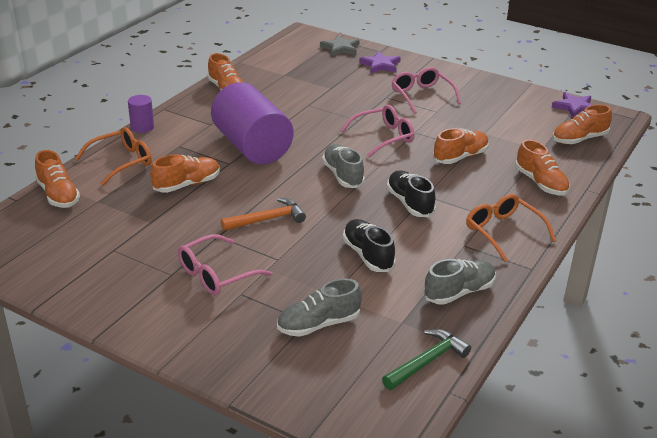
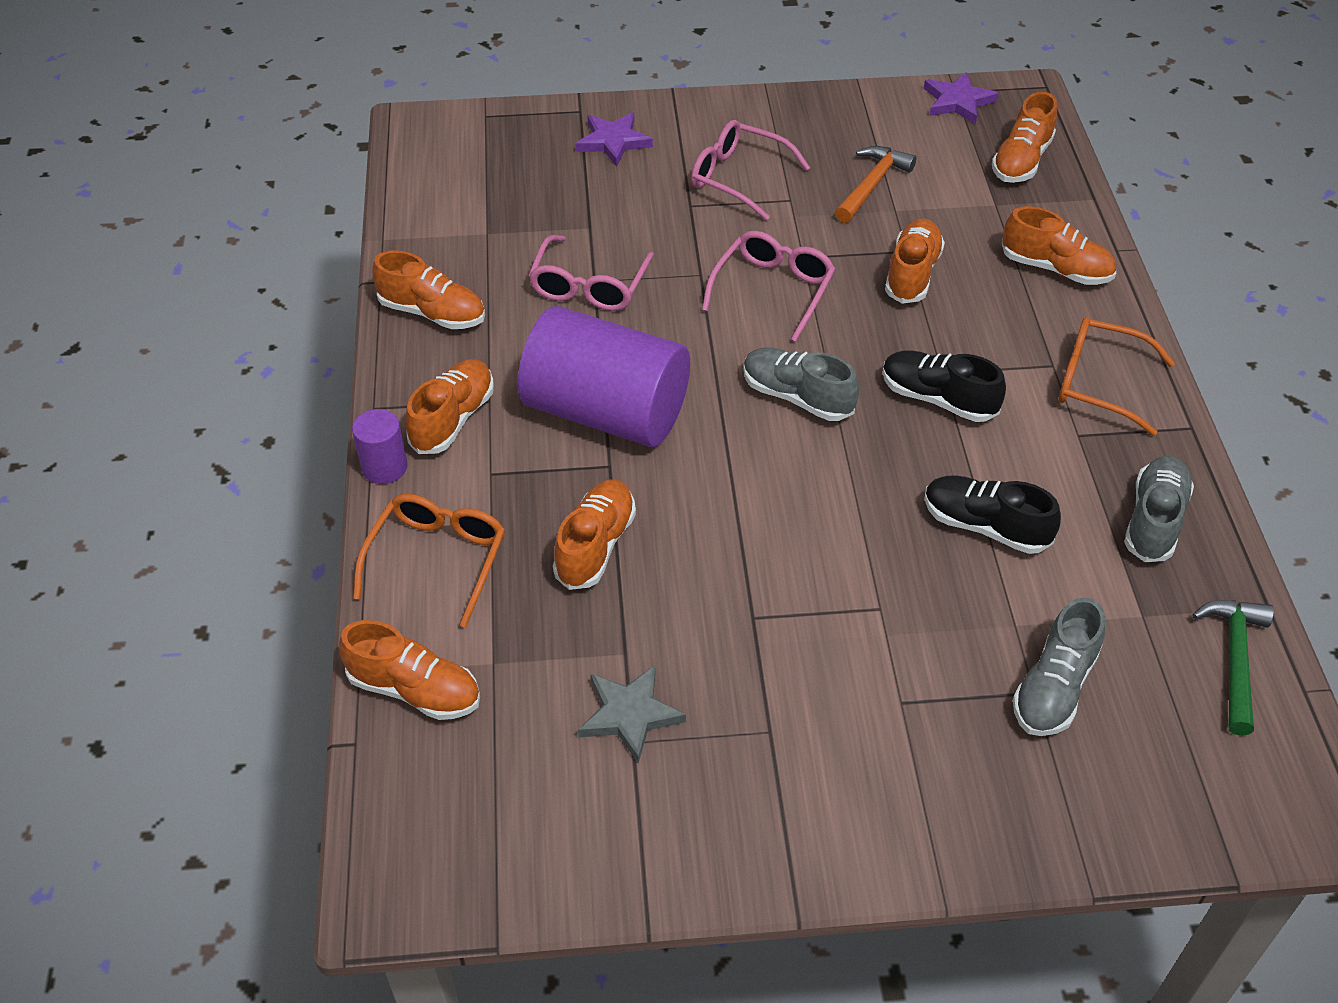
camera: 35 degrees left, 15 degrees up
(188, 124) = (453, 419): none -> orange shoe
(216, 274) = (831, 690): pink glasses -> pink glasses (589, 286)
(267, 219) = (787, 543): orange hammer -> orange hammer (872, 185)
(340, 48) = (514, 132): grey star -> grey star (630, 714)

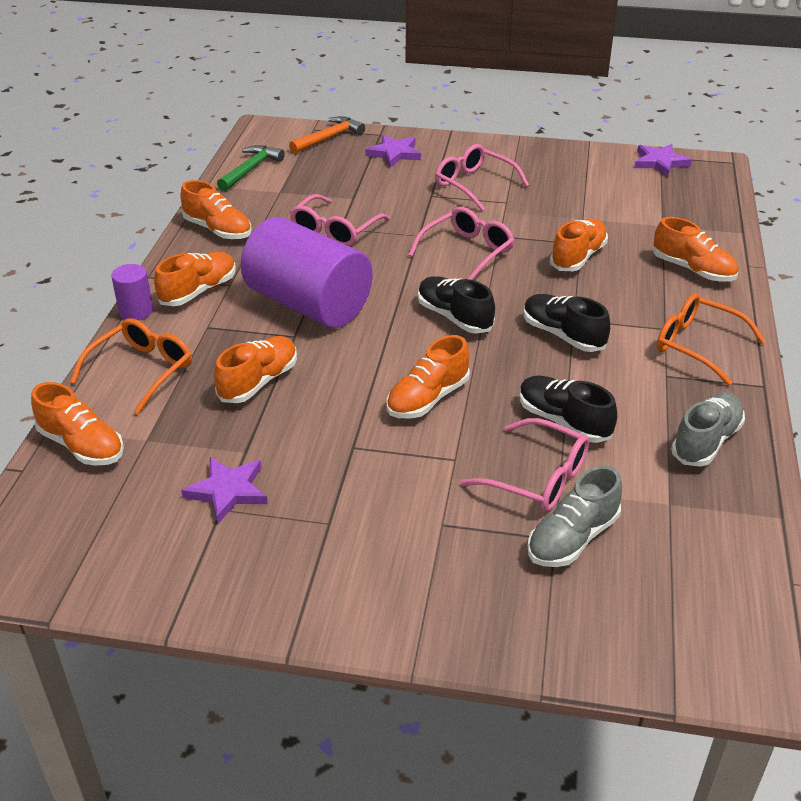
camera: 15 degrees right, 10 degrees down
(630, 714) = (228, 491): grey star -> purple star
(797, 397) = (454, 317): grey shoe -> black shoe
(872, 185) = (572, 201): orange hammer -> orange hammer (329, 138)
(985, 613) = (538, 478): none -> pink glasses
(1021, 161) = (694, 202): orange shoe -> orange shoe (427, 399)
(1234, 659) = (737, 549): green hammer -> green hammer (251, 169)

